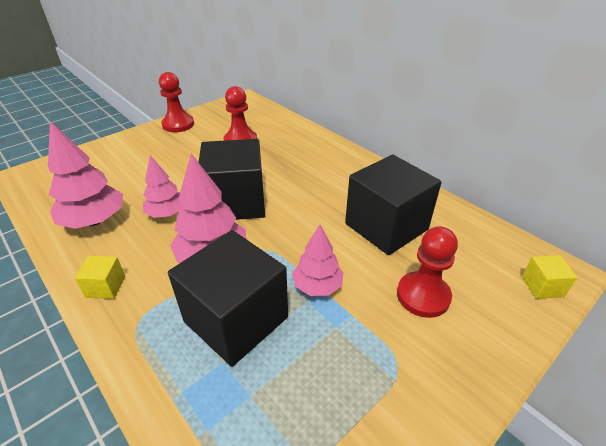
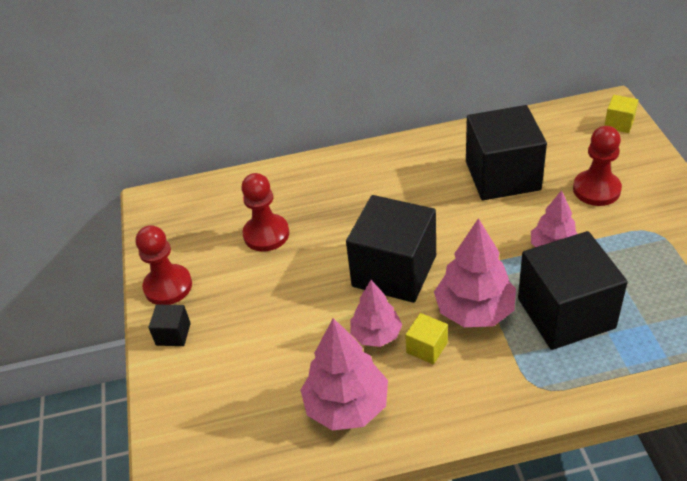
camera: 55 degrees left, 5 degrees up
(106, 286) = (472, 405): yellow cube -> yellow cube (427, 347)
(140, 138) = (173, 334): none -> black cube

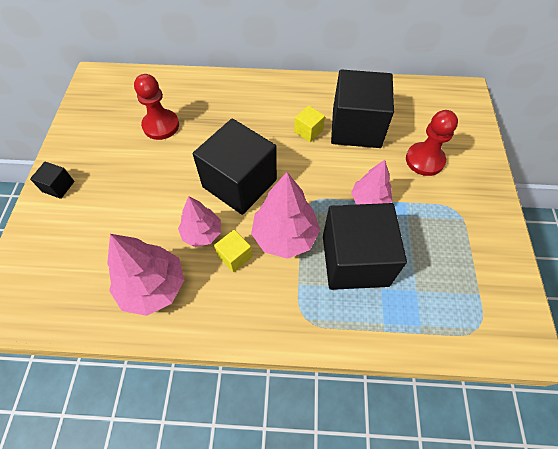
camera: 10 degrees right, 15 degrees up
(168, 286) = (73, 147): red pawn -> none
(619, 123) = (466, 108): yellow cube -> yellow cube (308, 131)

